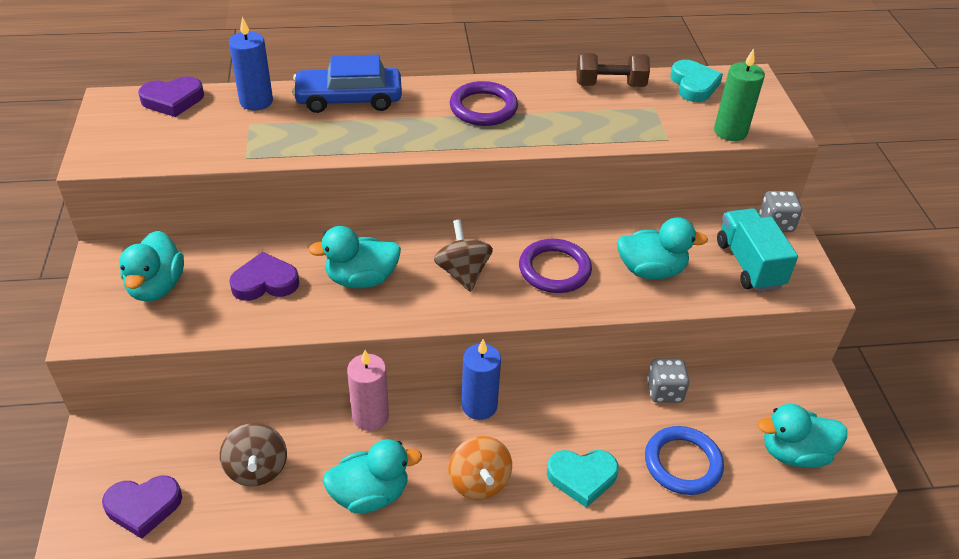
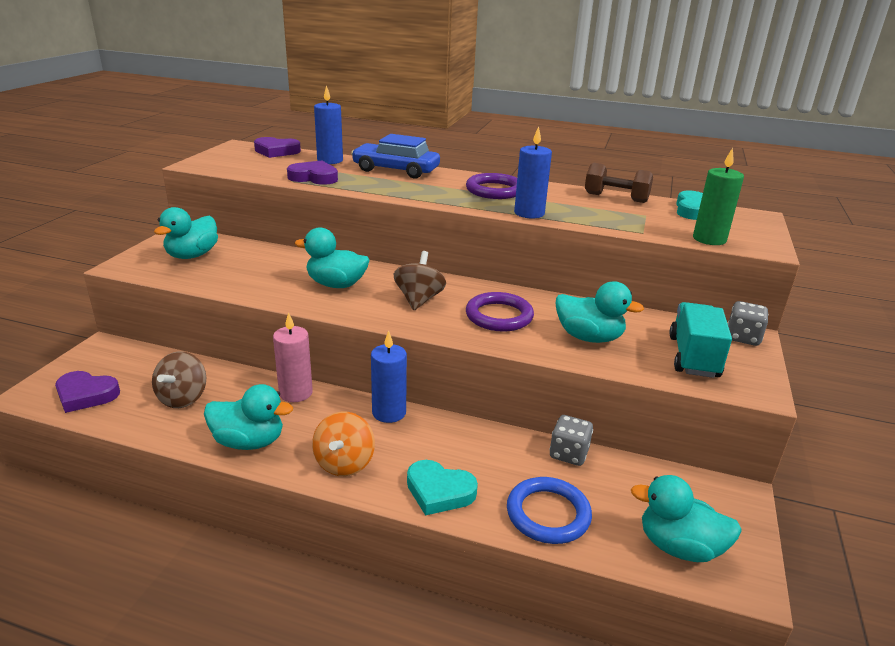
camera: 25 degrees right, 15 degrees down
(265, 282) = (266, 270): purple heart -> purple heart (314, 177)
(545, 140) = (529, 213): none -> blue candle

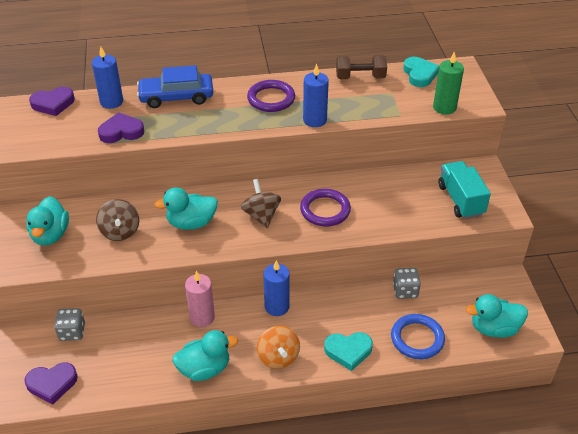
camera: 25 degrees left, 15 degrees up
(183, 398) = (127, 356): brown spinning top -> brown spinning top (120, 232)
(589, 337) = (392, 207): turquoise duck -> none
(743, 337) = (480, 170): grey dice -> grey dice (72, 332)

